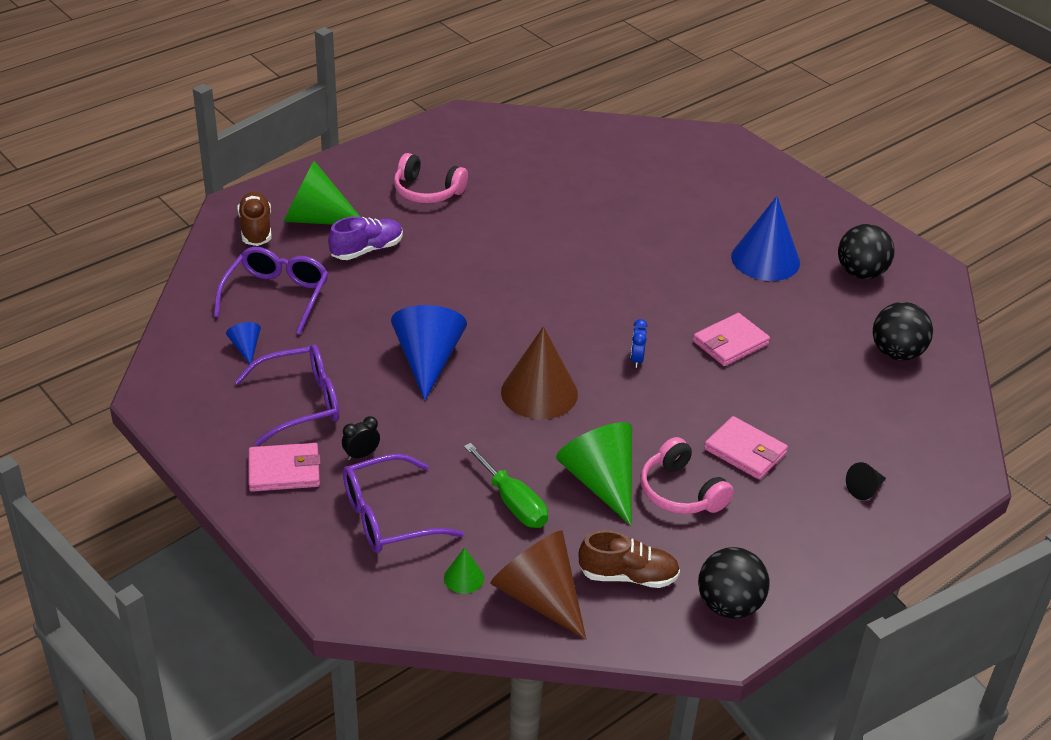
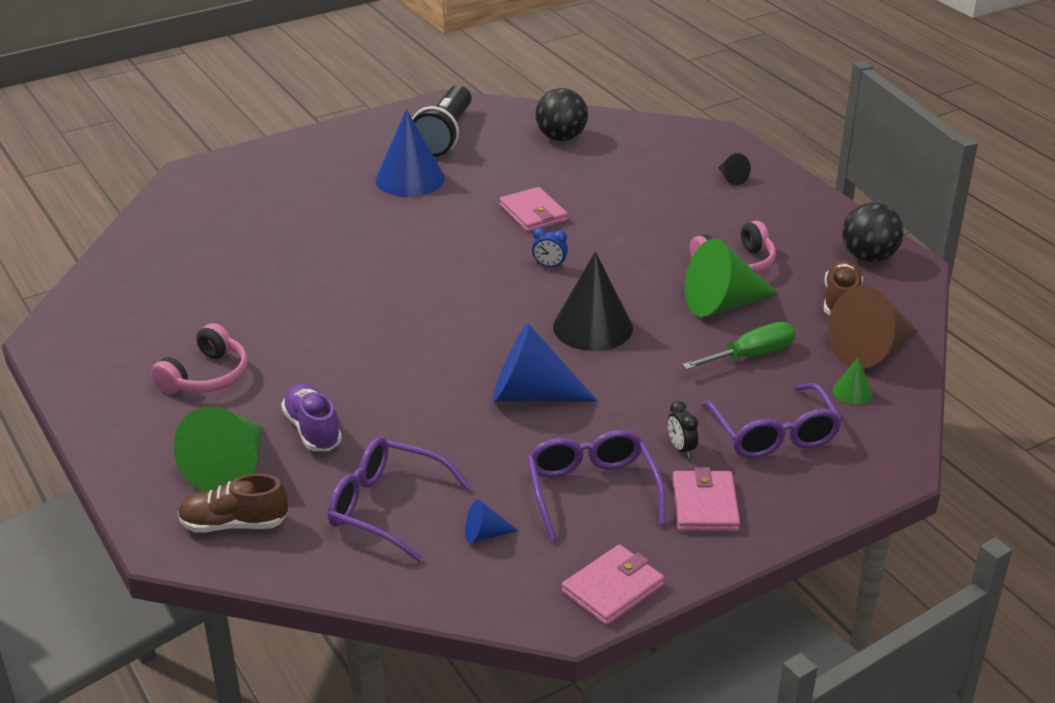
camera: 80 degrees left, 5 degrees down
(539, 393) = (592, 327): brown cone -> black cone
(745, 451) = (683, 225): pink wallet -> pink wallet (612, 589)
(861, 273) = (444, 136): black ball -> black flashlight

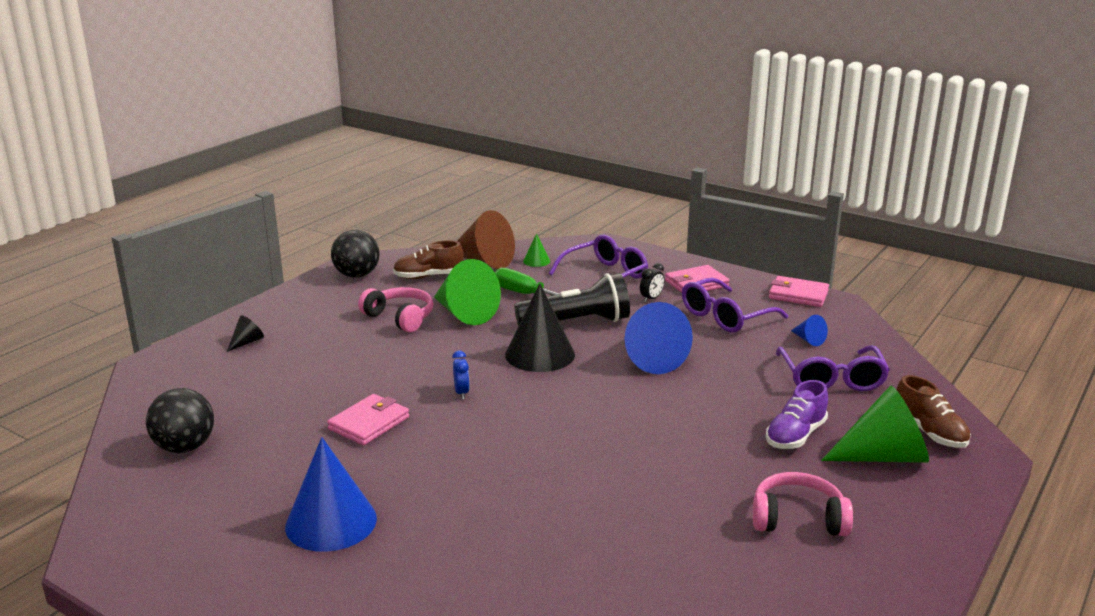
camera: 115 degrees left, 10 degrees down
(444, 136) = (203, 530): black flashlight -> black flashlight (577, 322)

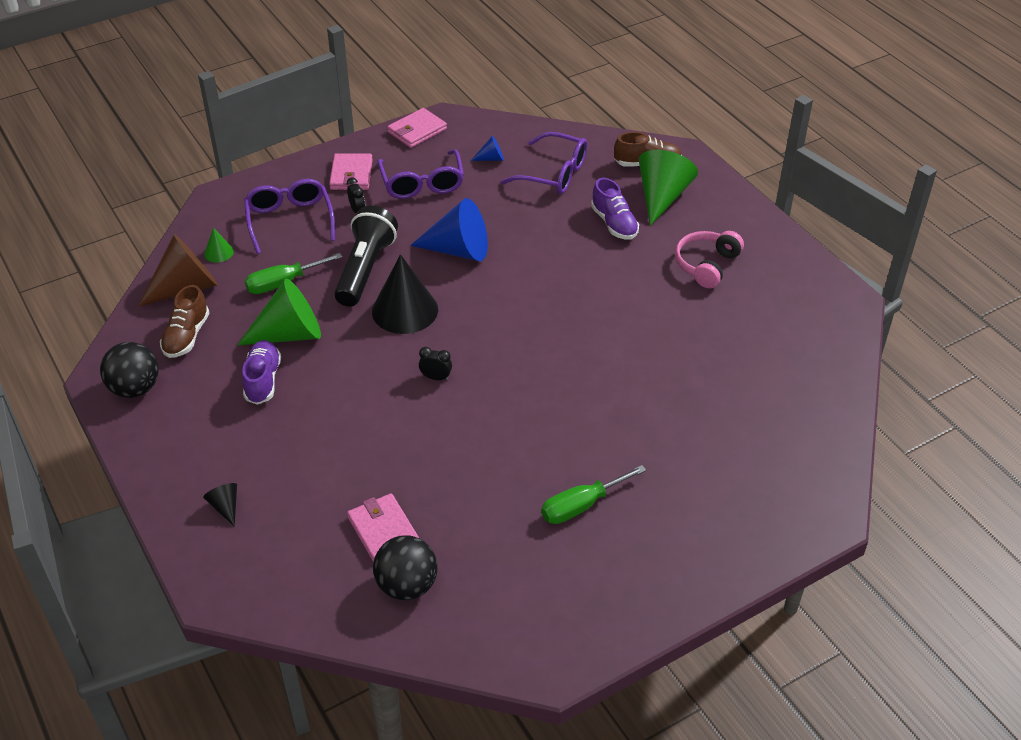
camera: 65 degrees left, 20 degrees up
(331, 522) = (581, 506): blue cone -> green screwdriver
(369, 423) = (447, 449): pink wallet -> pink wallet (383, 530)
(400, 318) = (263, 380): pink headphones -> purple shoe
(461, 393) = (436, 377): blue clock -> black clock

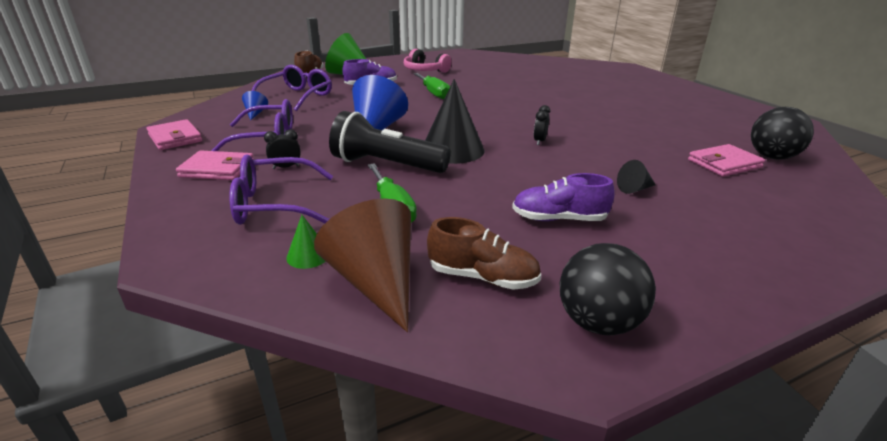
camera: 85 degrees left, 15 degrees down
(225, 507) = (760, 239): black cone -> black cone (634, 189)
(290, 334) = (482, 204): green cone -> none
(581, 506) = (651, 107): green screwdriver -> green screwdriver (433, 93)

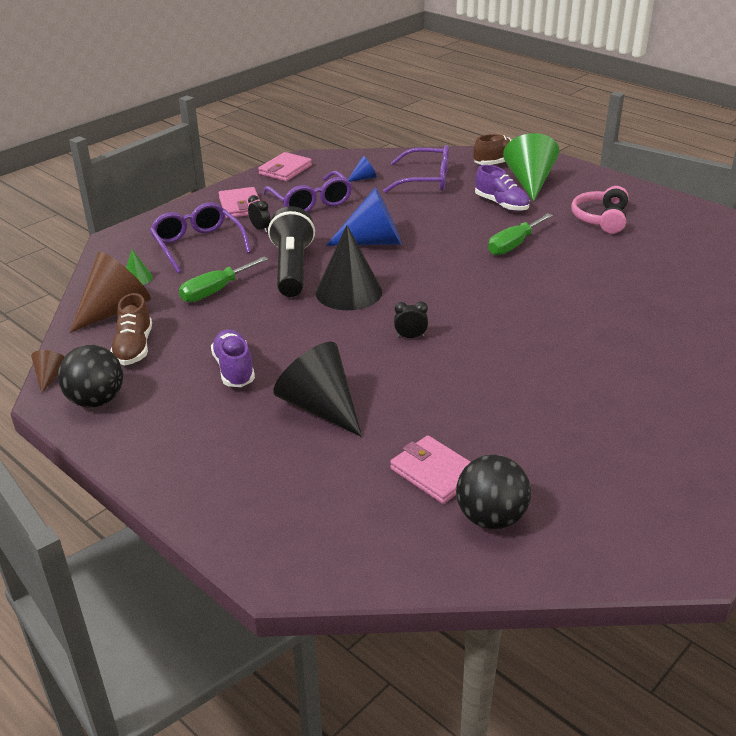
camera: 70 degrees right, 5 degrees up
(523, 364) = (50, 376): none -> brown cone
(634, 189) = (320, 407): black cone -> black cone, size x2.17

